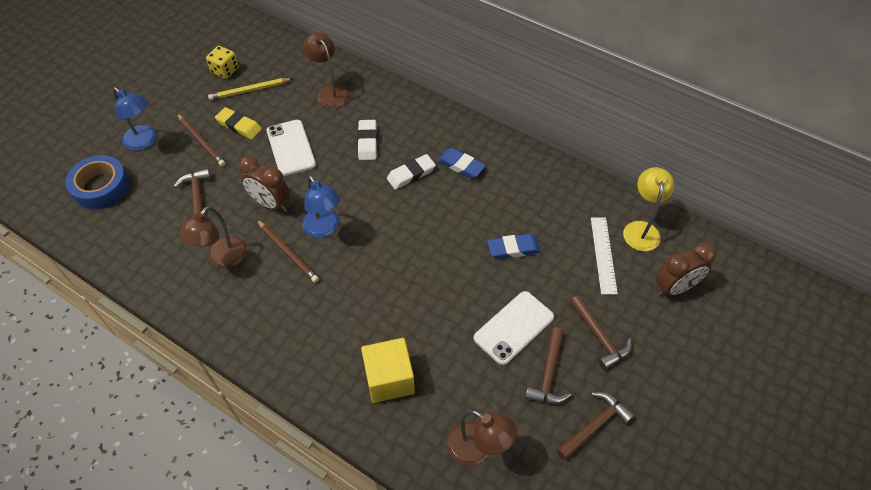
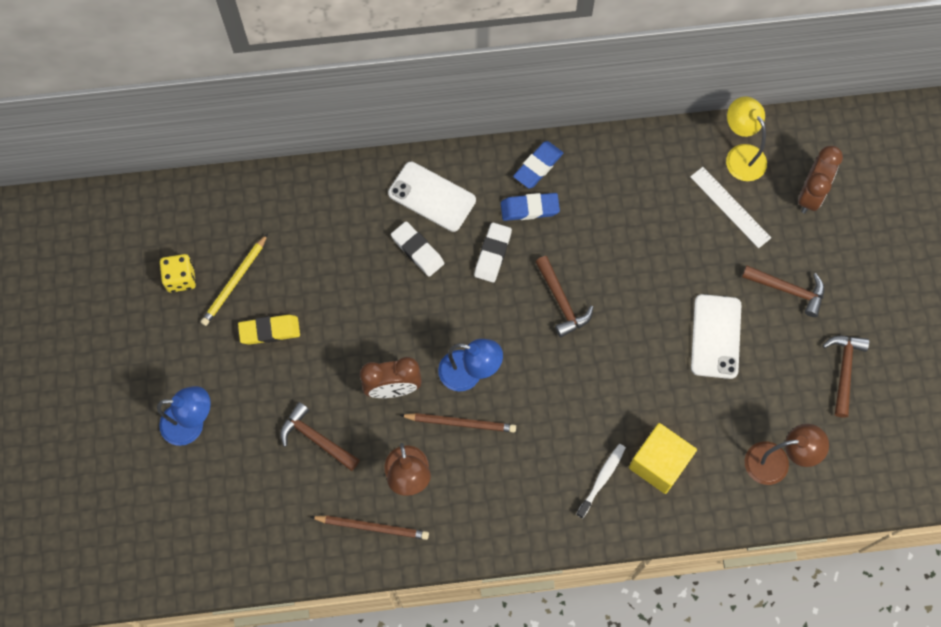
camera: 40 degrees left, 15 degrees up
(101, 187) = (207, 505): blue tape -> none
(201, 141) = (251, 378): brown pencil -> brown pencil (372, 527)
(291, 148) = (349, 315): white phone -> white phone (432, 197)
(330, 92) = (321, 220): brown lamp -> none
(339, 357) = (602, 479): none -> white toothbrush
(513, 249) = (652, 261): blue eraser -> blue eraser (538, 166)
(548, 374) = (776, 355): brown hammer -> brown hammer (561, 301)

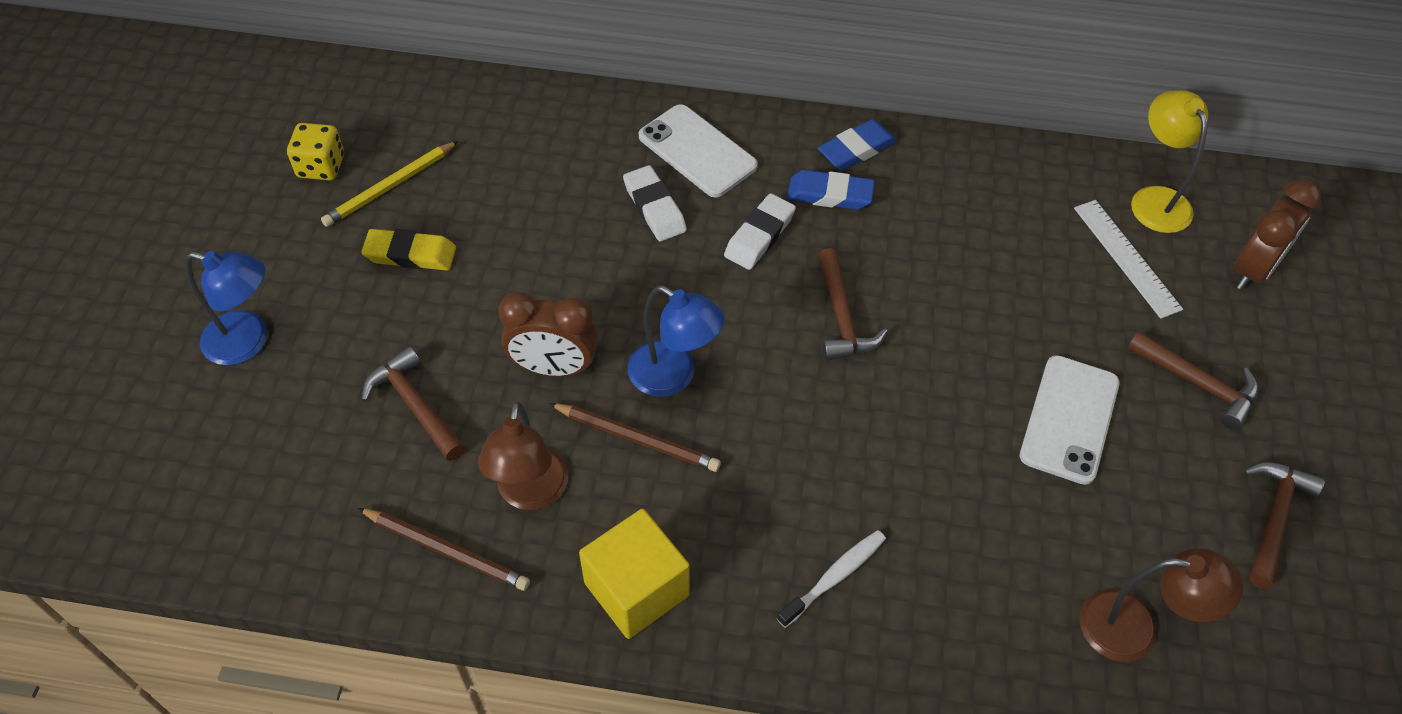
camera: 15 degrees right, 15 degrees down
(659, 463) = (935, 578): yellow cube -> yellow cube (636, 589)

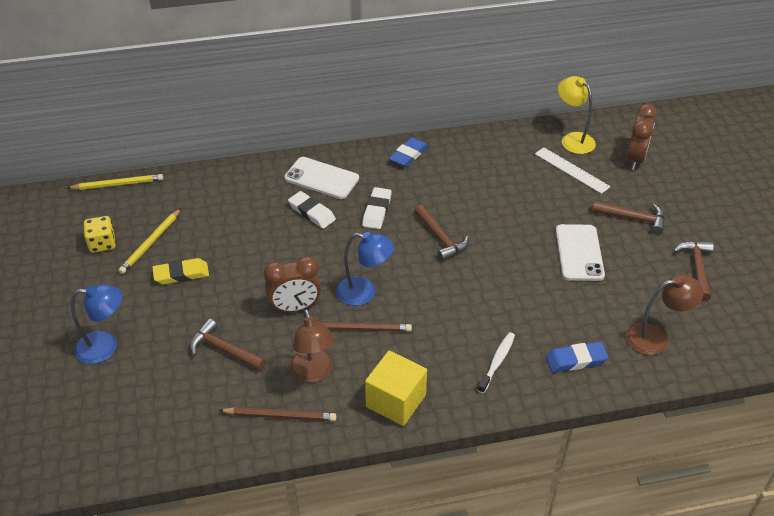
camera: 20 degrees left, 10 degrees down
(387, 73) = (118, 184): none -> yellow pencil
(830, 194) = (405, 181): blue eraser -> blue eraser (576, 360)

